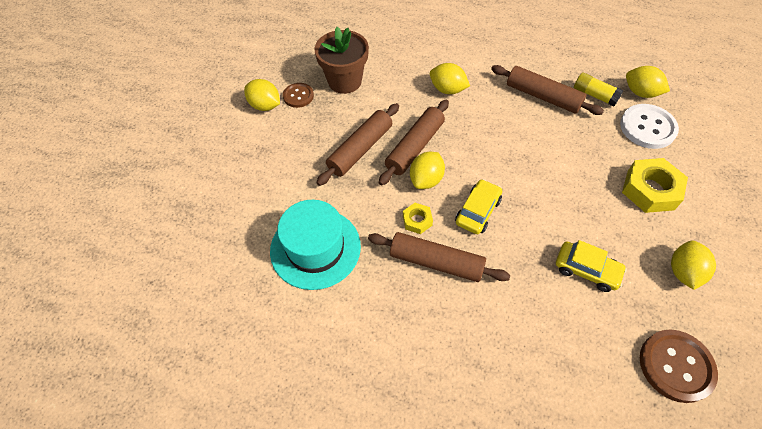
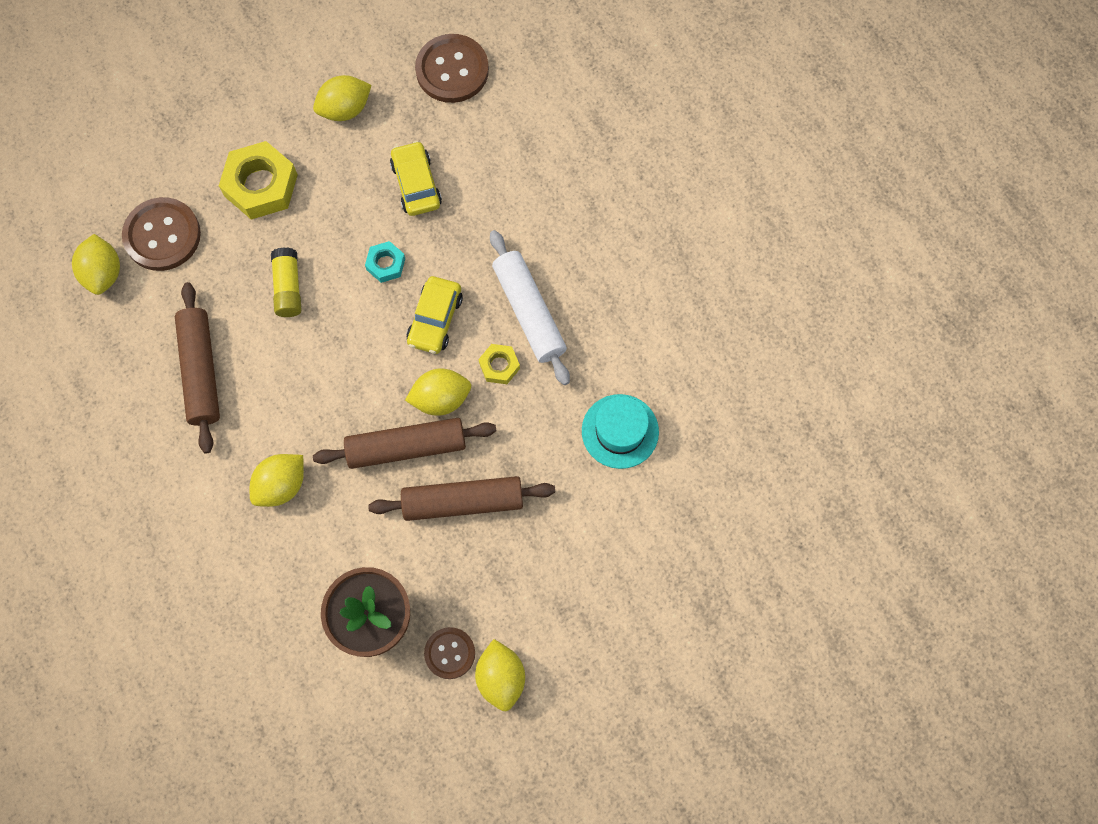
camera: 135 degrees left, 15 degrees up
(315, 248) = (620, 431): turquoise hat -> turquoise hat, size x0.66
(436, 262) = (529, 312): brown rolling pin -> white rolling pin
(447, 89) = (281, 485): yellow lemon -> yellow lemon turned 60 degrees clockwise
(477, 211) = (435, 319): yellow car -> yellow car turned 60 degrees counterclockwise
(538, 213) = (386, 264): none -> turquoise nut
(594, 95) = (150, 318): yellow glue stick -> yellow glue stick (288, 287)
(647, 127) = (162, 235): white button -> brown button

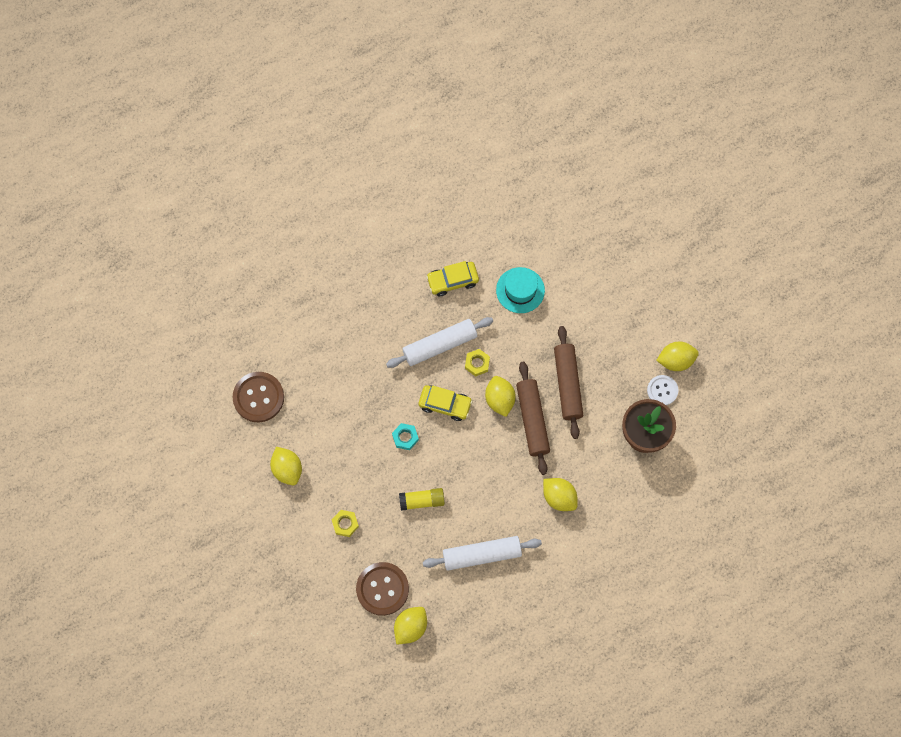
camera: 90 degrees left, 0 degrees up
(103, 273) = (410, 627): yellow lemon -> yellow lemon turned 45 degrees counterclockwise
(201, 371) = (482, 555): brown rolling pin -> white rolling pin
(261, 185) = (345, 524): yellow nut -> yellow nut, size x0.52
(416, 184) = (346, 419): yellow car -> yellow car (452, 281)
(449, 653) = (662, 390): brown button -> white button

